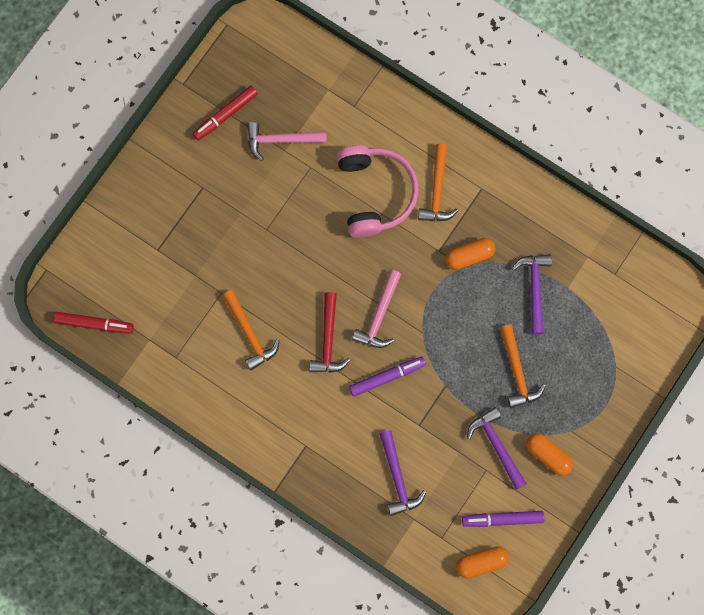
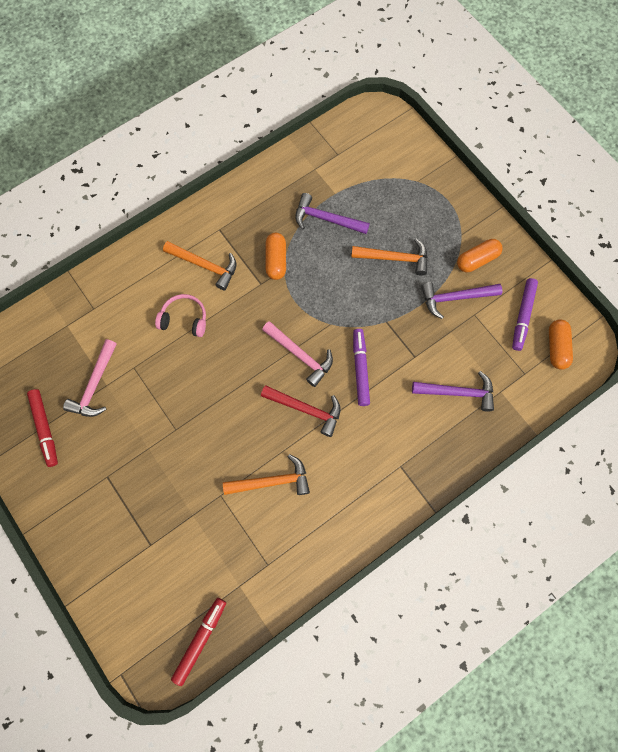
camera: 70 degrees left, 5 degrees down
(375, 193) = (184, 319): pink headphones -> pink headphones, size x0.55

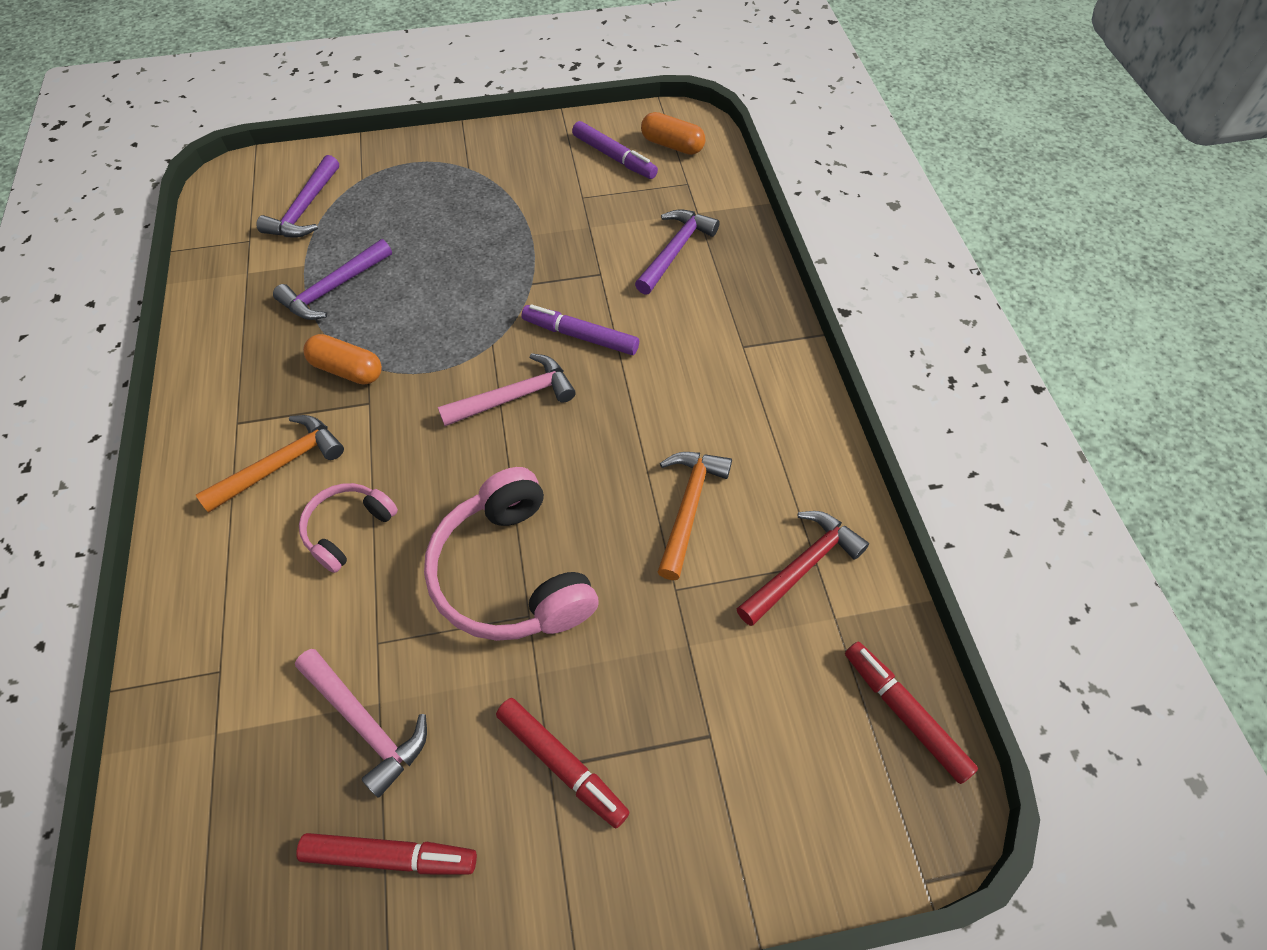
camera: 65 degrees left, 15 degrees down
(110, 481) = (562, 764): none -> red marker
(194, 410) = (512, 574): none -> pink headphones
(306, 409) = (601, 421): red hammer -> red hammer (802, 567)
(394, 258) = (449, 241): orange hammer -> none
(455, 298) = (548, 205): purple hammer -> purple hammer (305, 209)
(477, 260) = (513, 167): orange capsule -> none

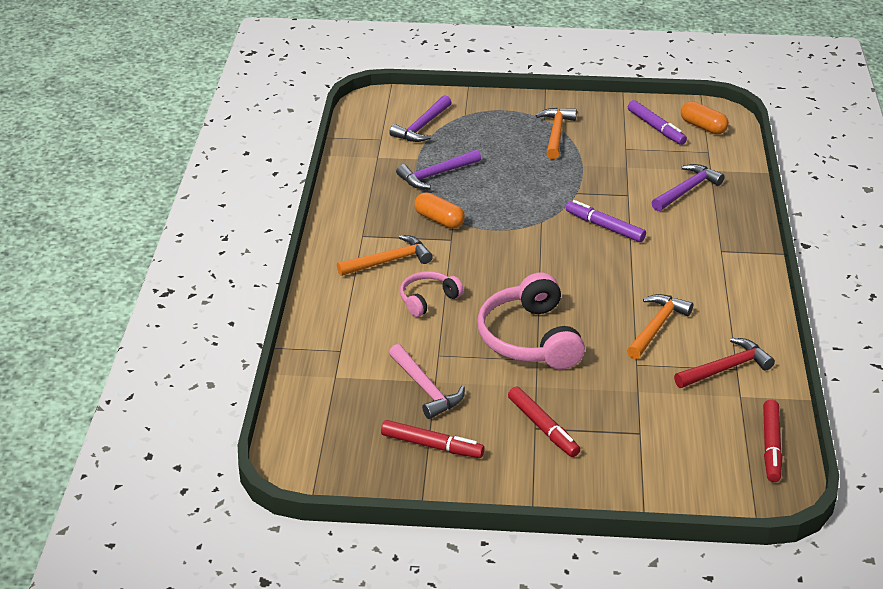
camera: 15 degrees right, 20 degrees down
(487, 188) = (556, 133): none -> orange hammer
(515, 397) = (551, 252): pink hammer -> none
(904, 713) = (771, 446): red marker -> red marker turned 150 degrees counterclockwise

